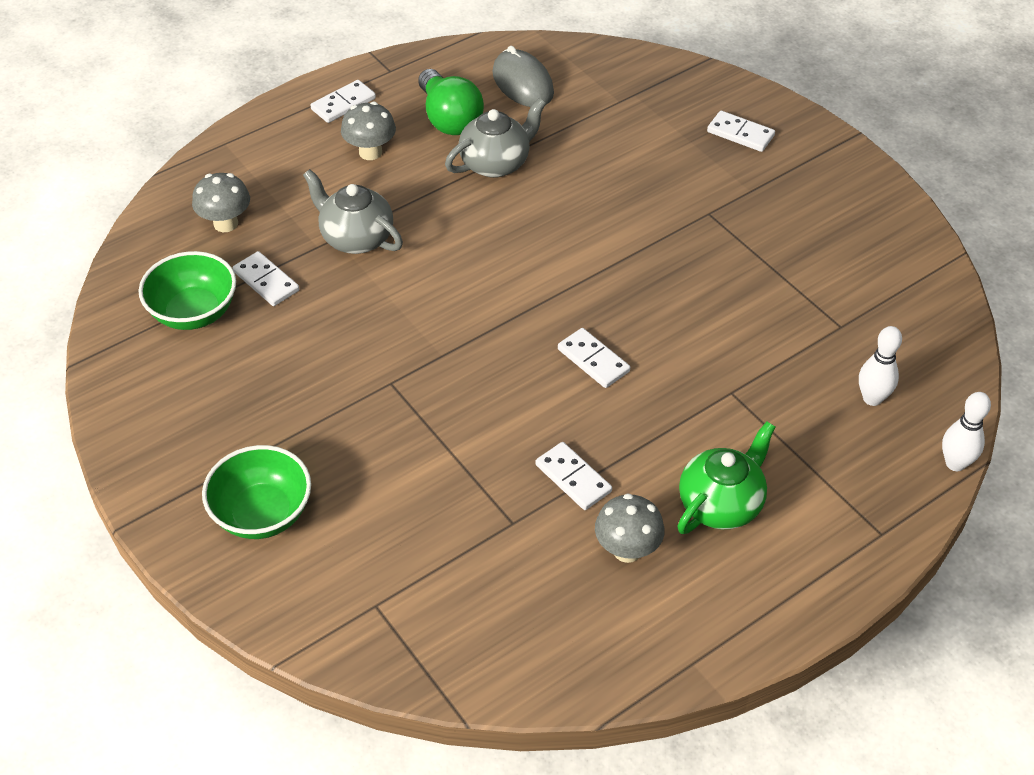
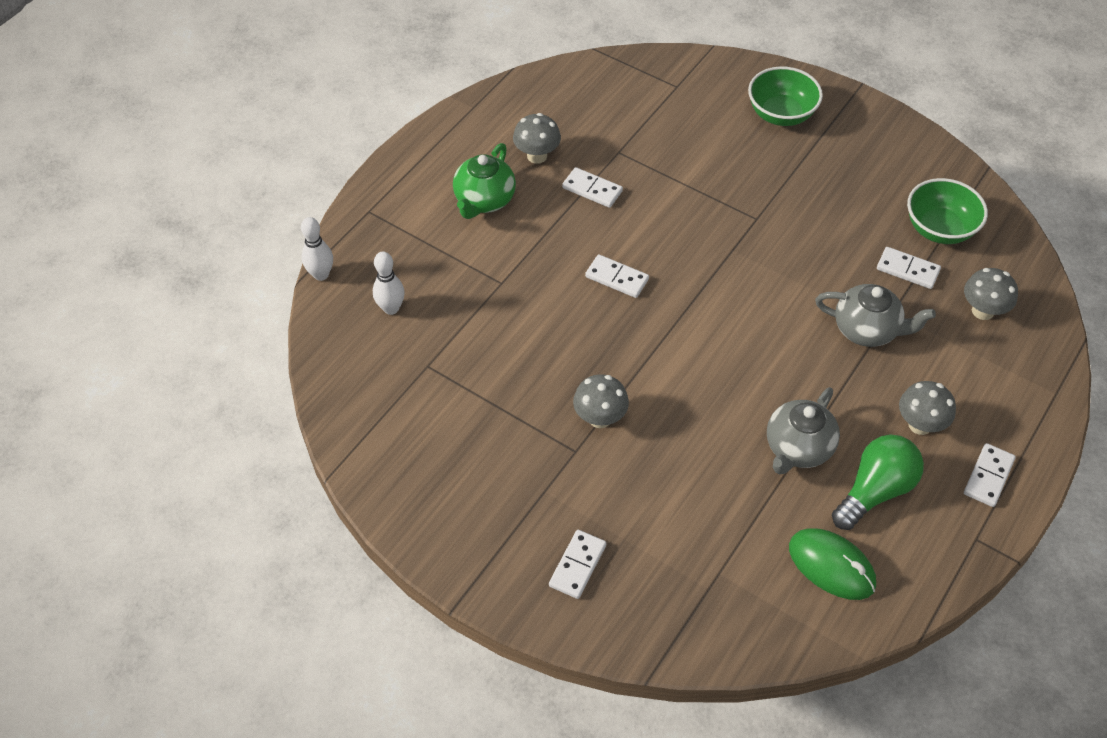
camera: 160 degrees right, 5 degrees up
(449, 119) = (875, 491): green light bulb -> green light bulb turned 90 degrees clockwise
(523, 83) = (831, 566): grey mouse -> green mouse
(673, 233) = (600, 418): none -> grey mushroom
(740, 134) = (577, 565): white domino -> white domino turned 75 degrees counterclockwise

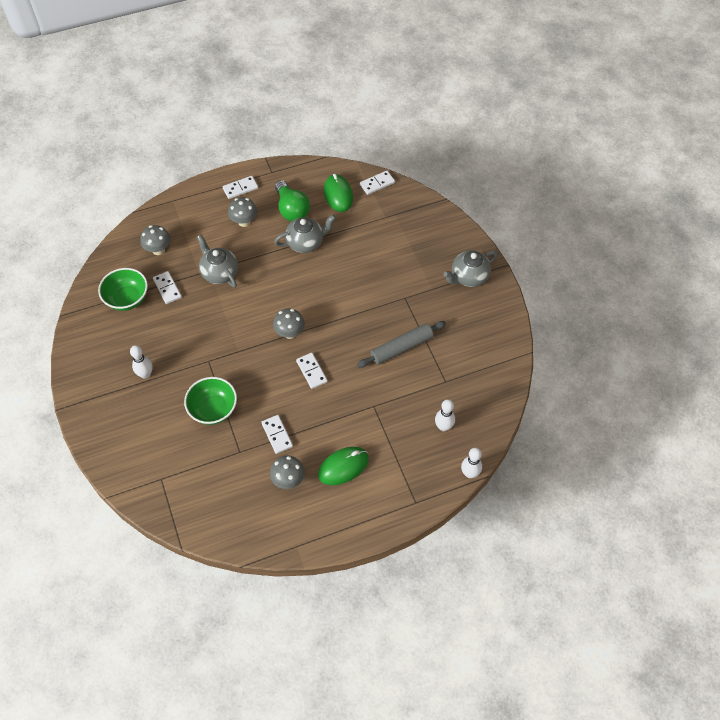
camera: 145 degrees left, 5 degrees up
(484, 200) = (343, 467): green teapot -> green mouse
(501, 546) = (469, 277): none -> grey teapot
(523, 375) = (401, 348): none -> grey rolling pin
(577, 565) = (441, 252): white domino -> white domino (377, 184)
(600, 418) = (381, 306): grey mushroom -> grey mushroom (289, 333)
(781, 114) = (125, 418): green bowl -> green bowl (213, 409)
(812, 165) = (145, 374): none -> white bowling pin
(875, 491) = (291, 209): green light bulb -> green light bulb turned 105 degrees counterclockwise

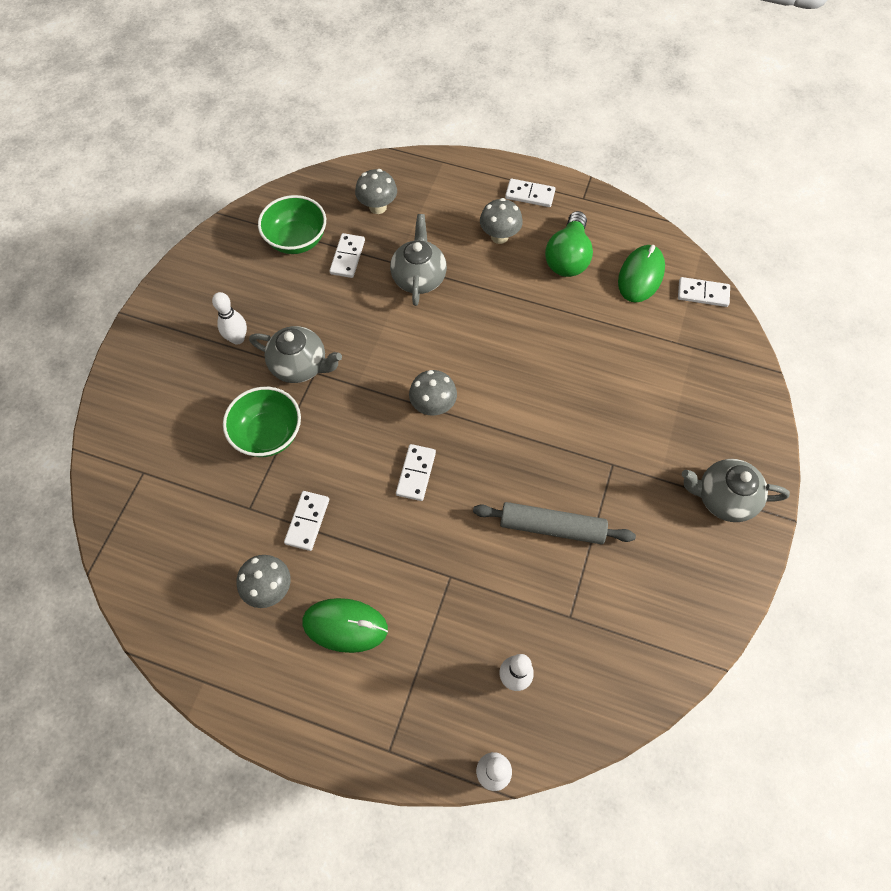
camera: 40 degrees right, 5 degrees up
(306, 242) = (549, 309): grey teapot -> grey teapot (300, 365)

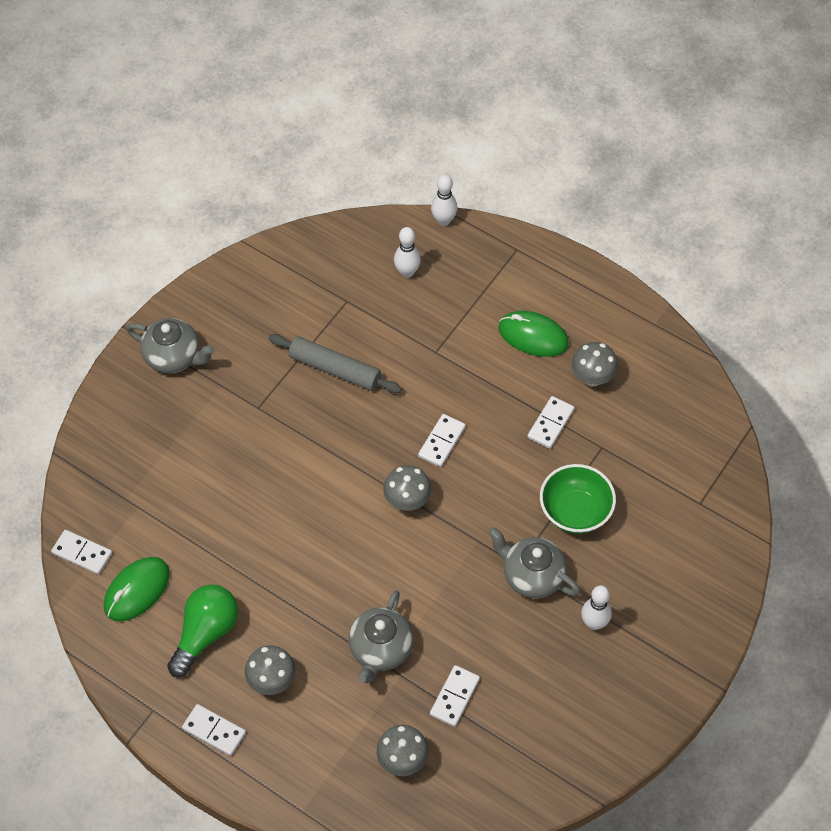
camera: 165 degrees left, 5 degrees down
(297, 240) = (509, 736): green bowl -> none

